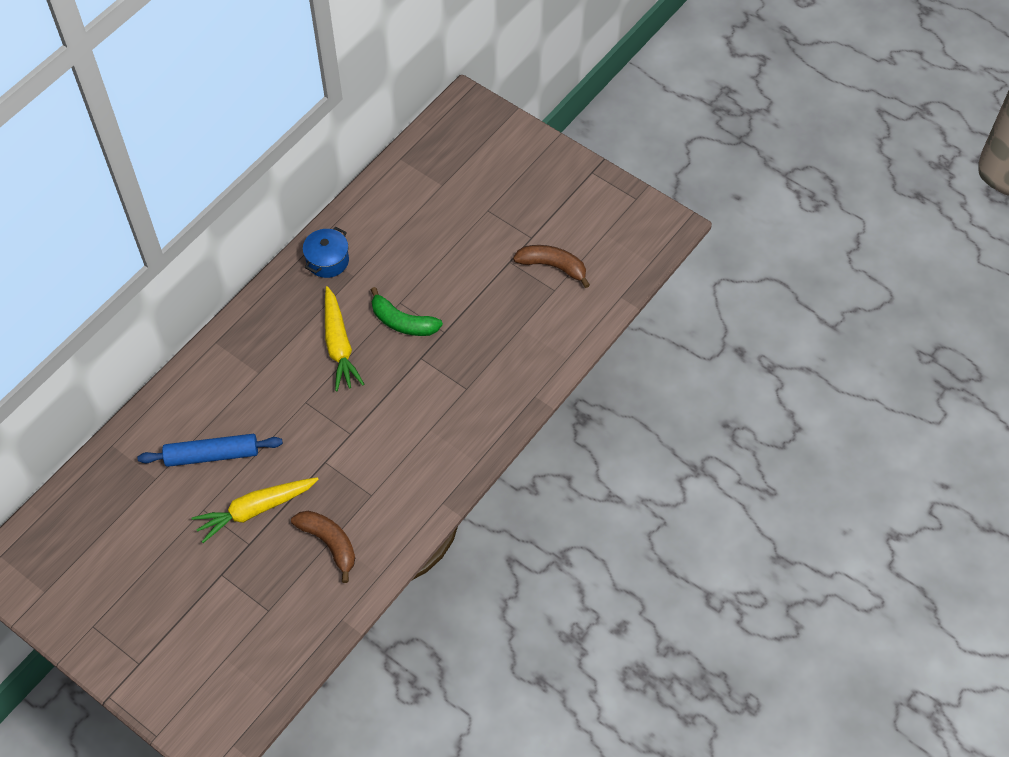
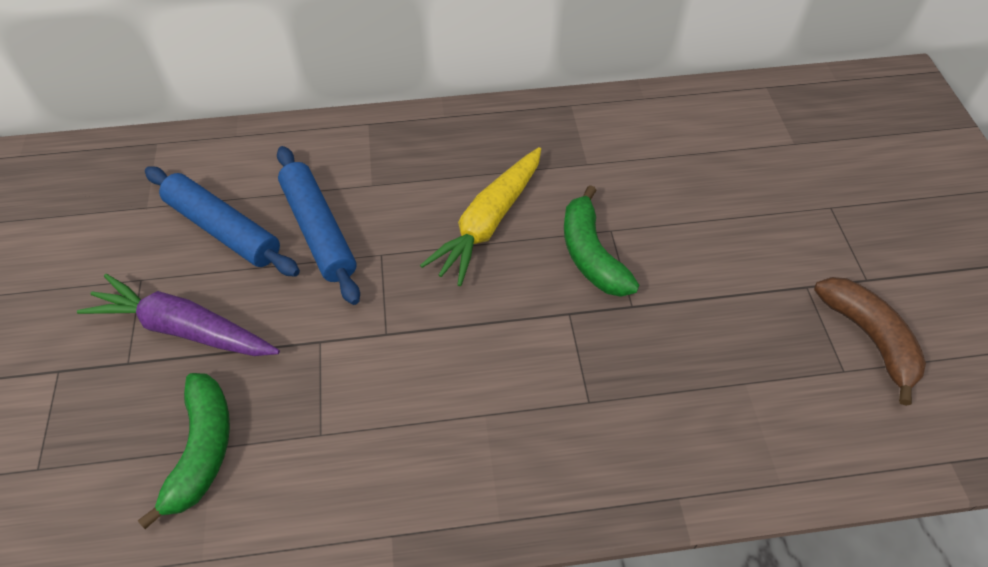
camera: 45 degrees right, 5 degrees down
(255, 510) = (183, 329): yellow carrot -> purple carrot
(261, 416) = (318, 230): none -> blue rolling pin
(327, 261) = (574, 129): blue pot -> none
(329, 543) = (202, 450): brown banana -> green banana

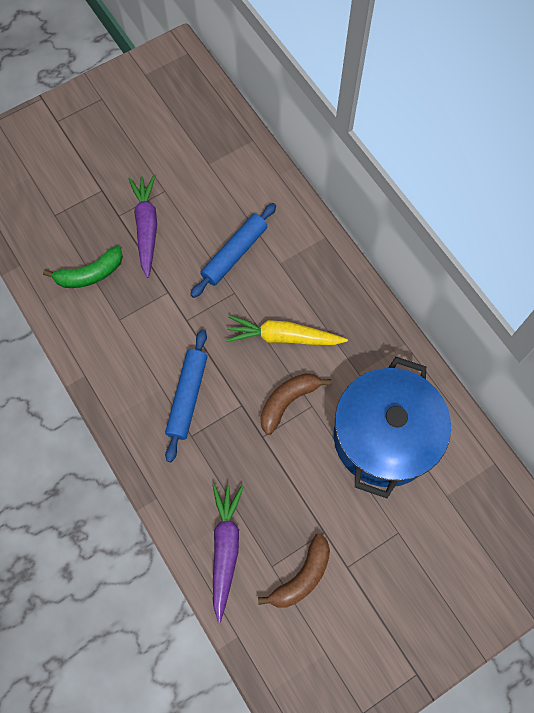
camera: 65 degrees right, 15 degrees up
(223, 229) = (212, 208): blue rolling pin -> blue rolling pin (187, 397)
(591, 254) = (288, 401): green banana -> brown banana
(691, 172) = (384, 437): none -> blue pot
(798, 424) = (225, 548): none -> purple carrot

